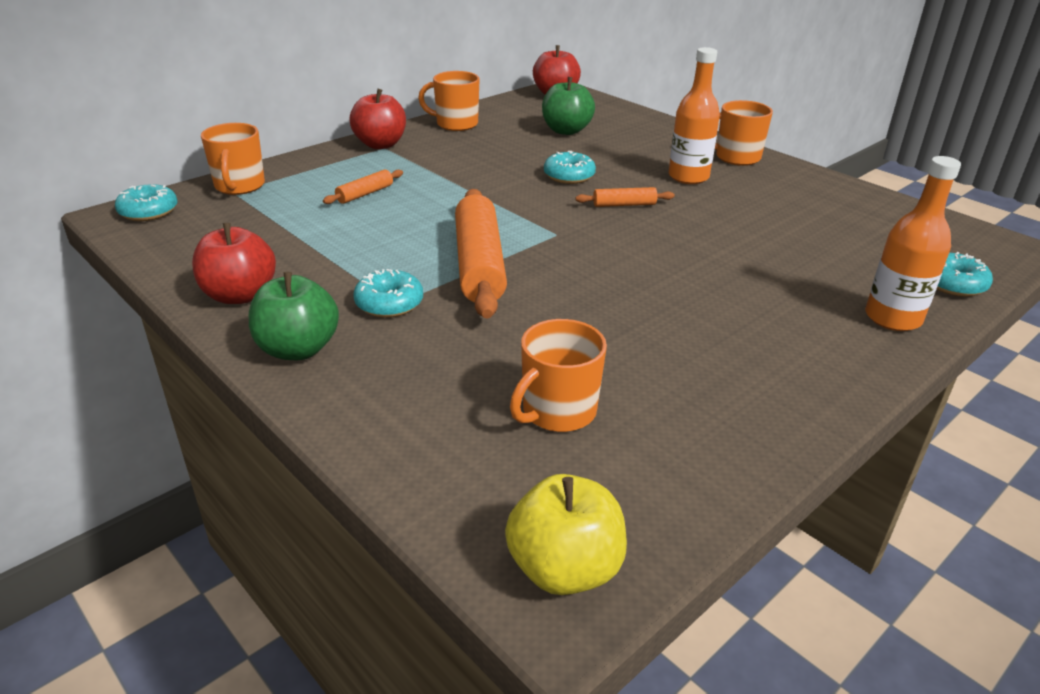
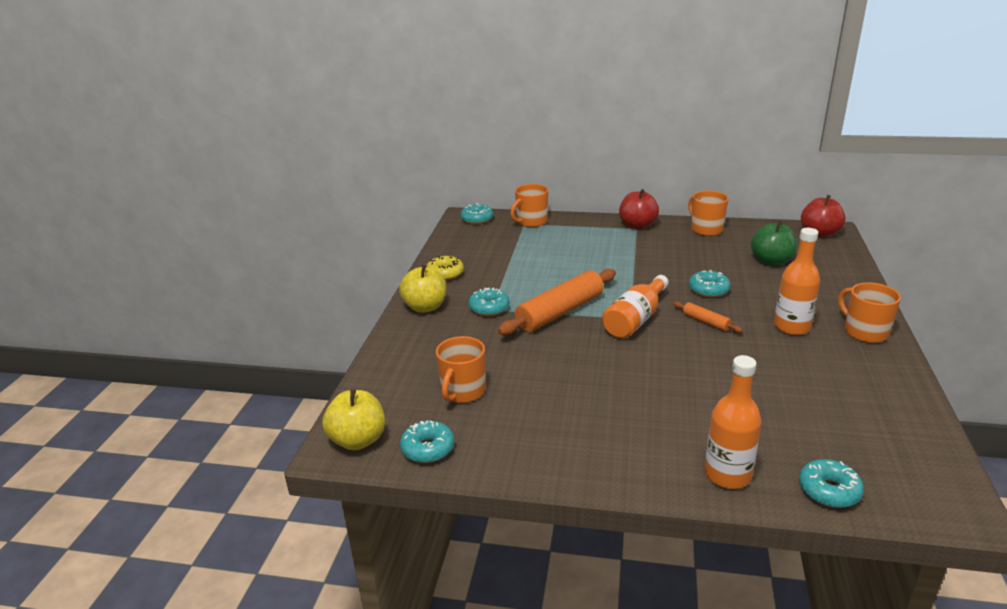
camera: 55 degrees right, 5 degrees down
(240, 295) = (445, 273): red apple -> yellow donut
(298, 349) = (425, 307): green apple -> yellow apple
(365, 194) = (577, 250): orange rolling pin -> none
(557, 411) = (462, 391): orange mug -> orange mug turned 75 degrees counterclockwise
(565, 233) = (635, 319): none -> orange bottle
(658, 502) = (427, 449): none -> turquoise donut

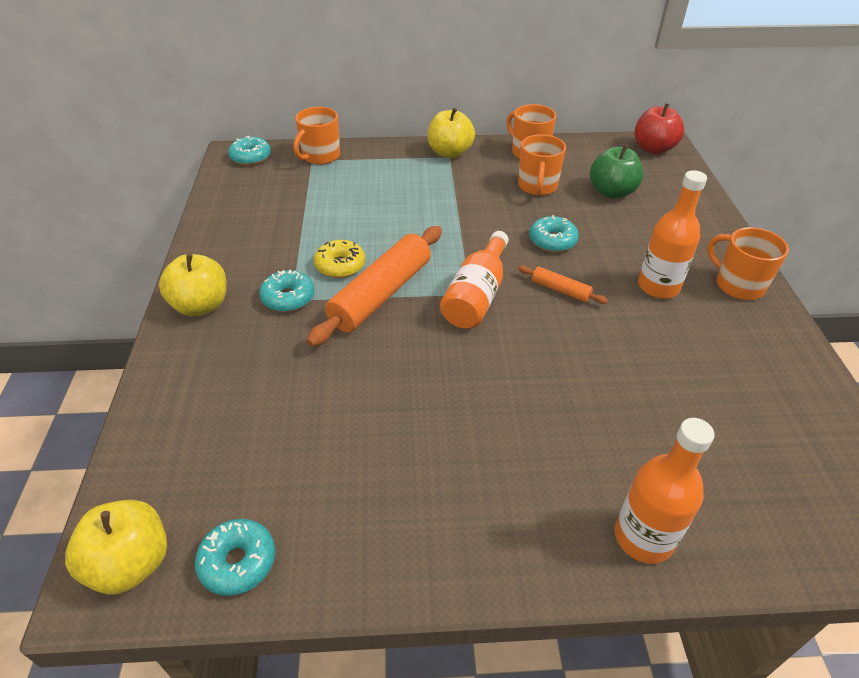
camera: 15 degrees left, 15 degrees up
(445, 273) = (221, 247): yellow donut -> yellow donut (340, 265)
(462, 391) = (273, 447): orange mug -> orange mug (537, 187)
(637, 225) = (450, 153): red apple -> yellow apple
(829, 491) = (767, 542): turquoise donut -> none

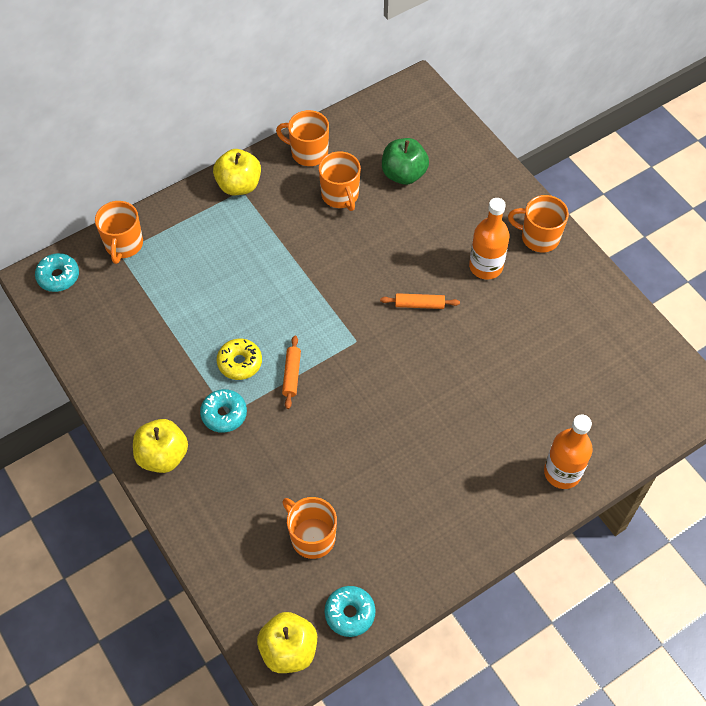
camera: 30 degrees left, 15 degrees up
(271, 449) = (312, 537): none -> orange mug
(381, 294) = (291, 375): orange rolling pin -> orange rolling pin, size x0.46
(476, 295) = (363, 340): orange bottle -> none
(552, 241) = (386, 255): turquoise donut -> none
(653, 149) = (411, 99): red apple -> none

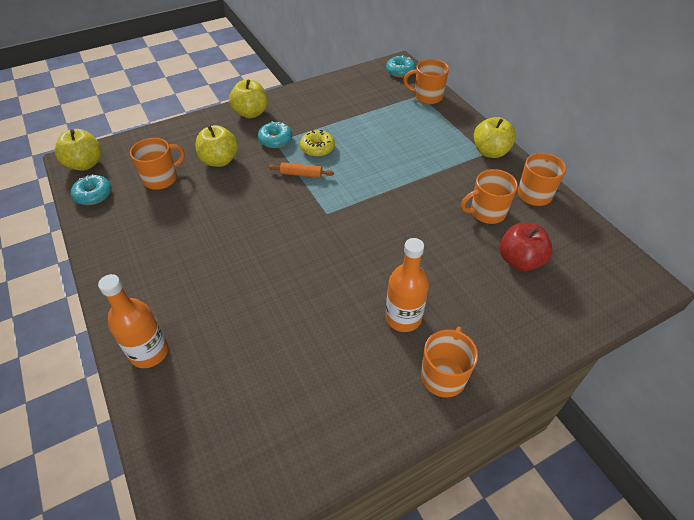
camera: 95 degrees right, 10 degrees down
(271, 474) = (219, 160): none -> yellow apple
(403, 174) = (520, 260): green apple -> red apple
(419, 304) = (360, 259): orange rolling pin -> none

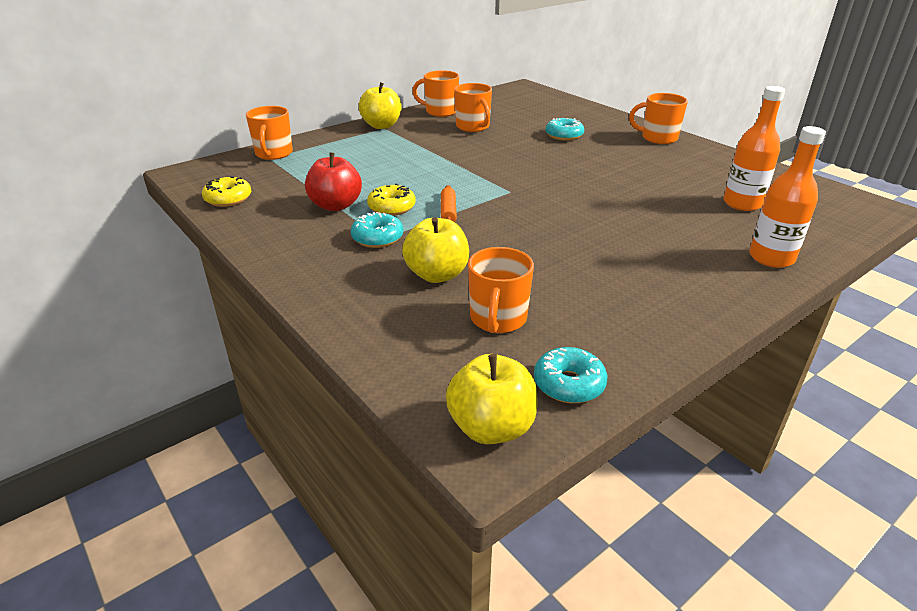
camera: 100 degrees left, 15 degrees down
(161, 178) = (498, 319): orange mug -> orange mug turned 120 degrees counterclockwise
(251, 113) = (306, 268): yellow apple -> none
(352, 82) = (228, 199): none -> yellow donut
(400, 71) = (206, 170): turquoise donut -> turquoise donut (564, 135)
(403, 318) = (618, 152): orange bottle -> orange bottle (742, 203)
(520, 260) = (525, 117): red apple -> red apple (336, 205)

